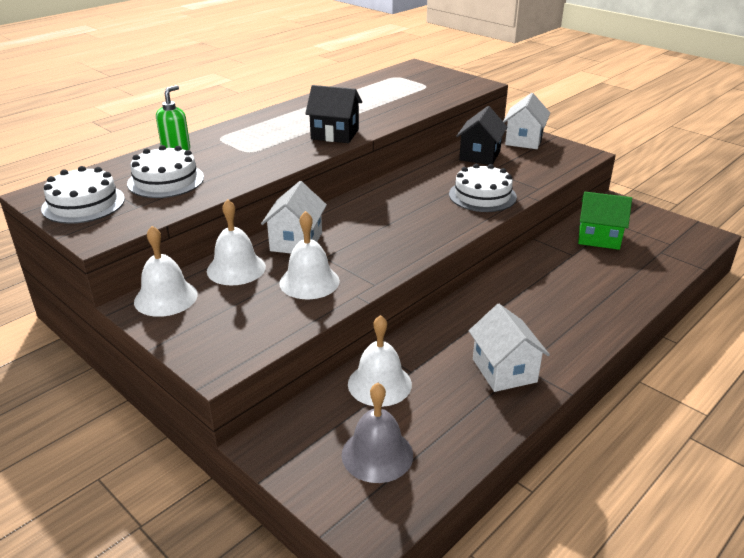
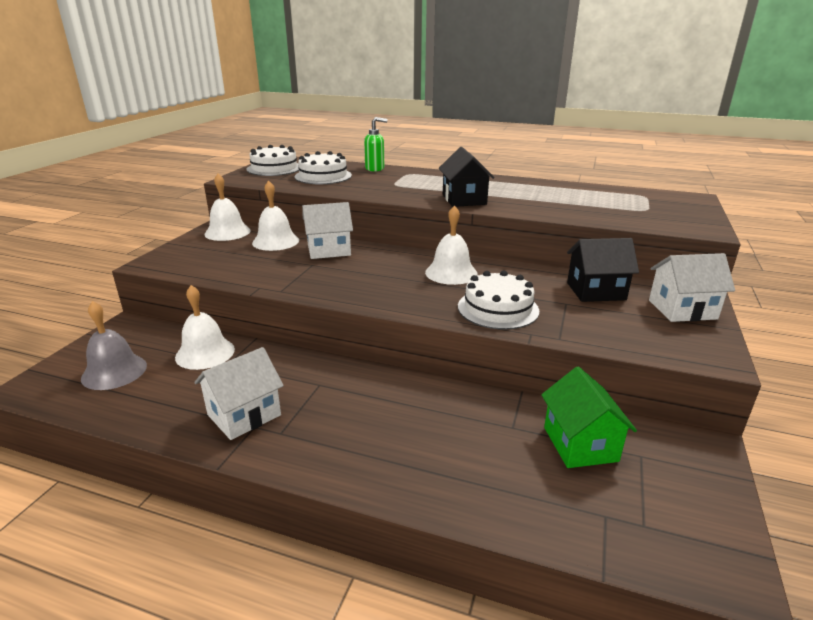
camera: 65 degrees right, 5 degrees down
(309, 282) = (270, 267): white bell -> white bell (451, 273)

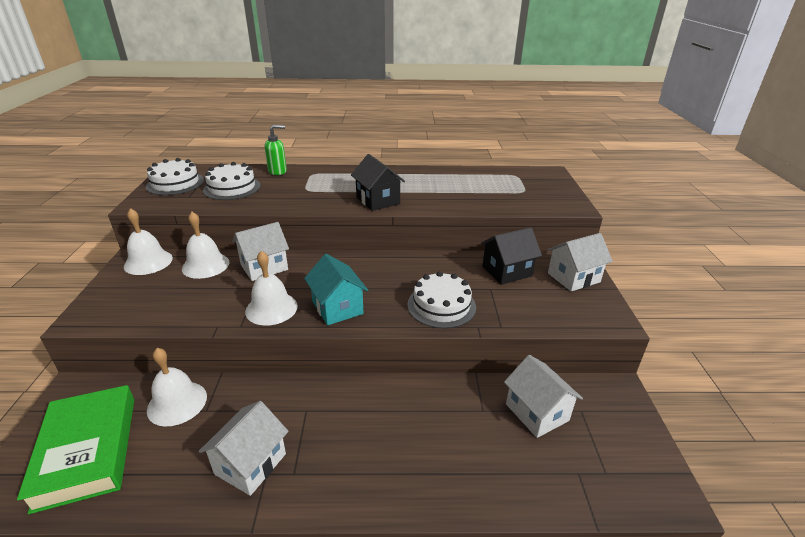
camera: 20 degrees left, 5 degrees up
(114, 371) = (87, 450): grey bell -> green book
(383, 292) = (337, 308): none -> turquoise house
(451, 273) = (386, 273): white bell -> white bell (271, 308)
(580, 444) = (537, 412): green house -> white house

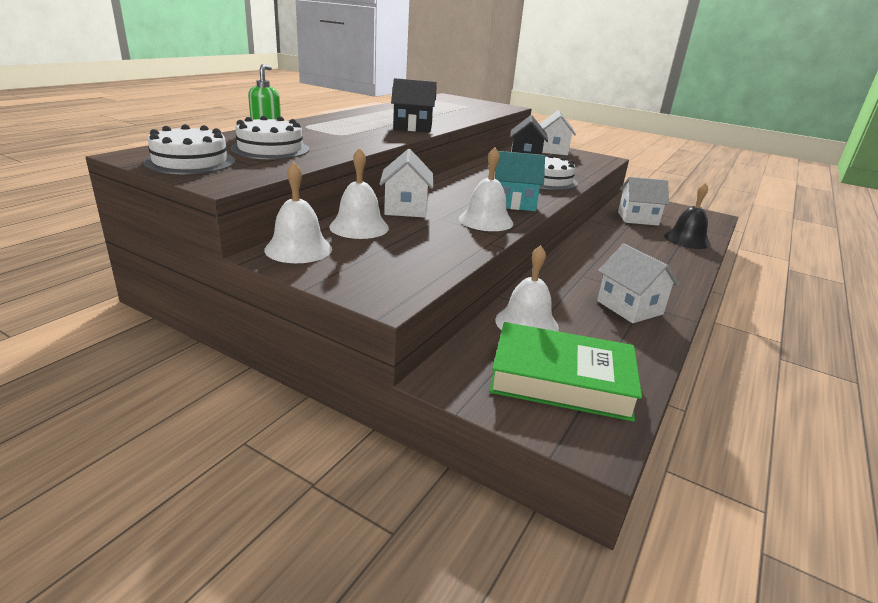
camera: 60 degrees left, 5 degrees down
(515, 478) = (687, 240): none -> black bell

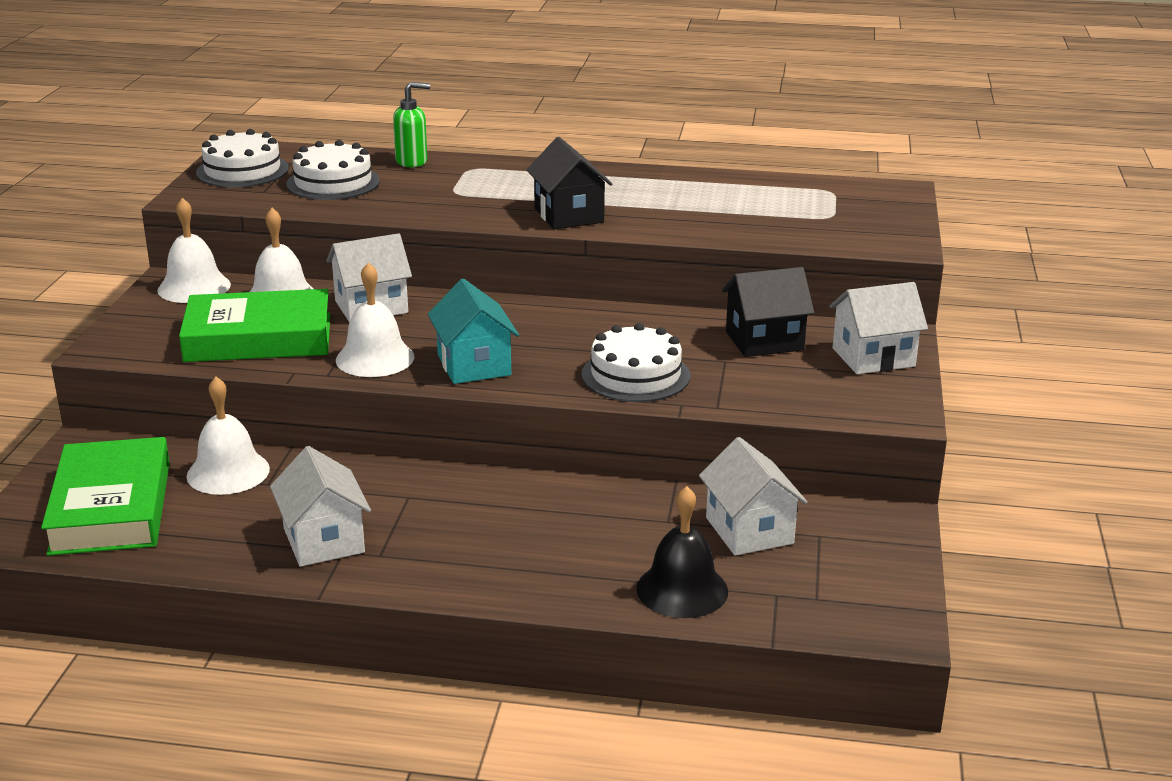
camera: 70 degrees right, 0 degrees up
(423, 244) = (258, 337): none -> green book
(629, 307) = (324, 540): white house -> white house turned 60 degrees counterclockwise

